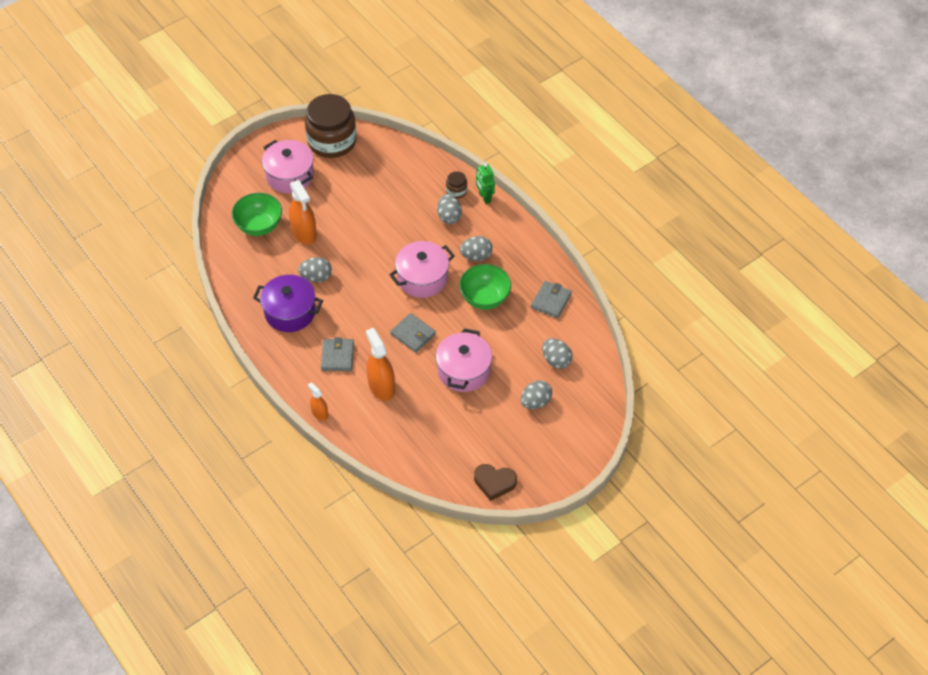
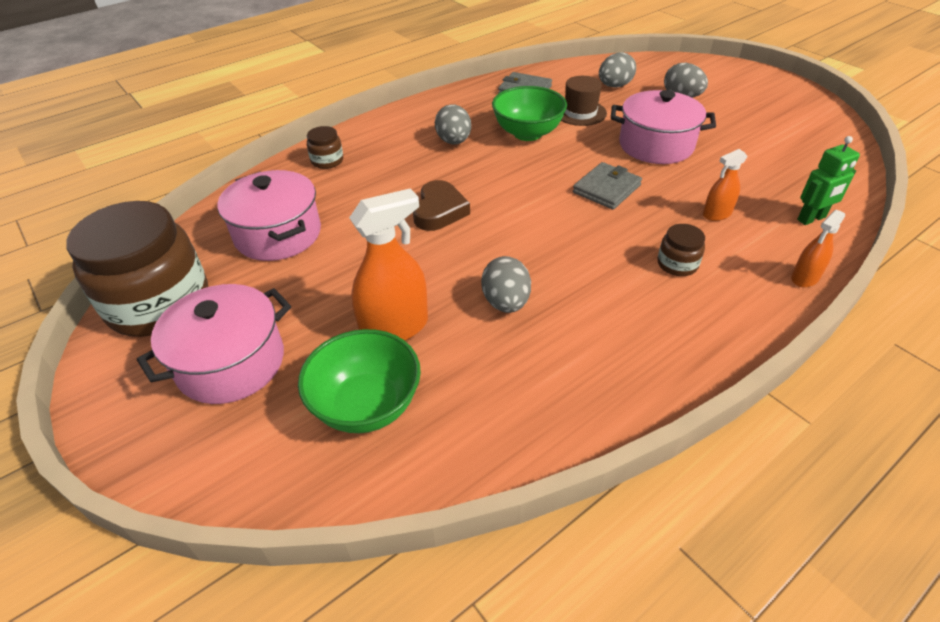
camera: 90 degrees left, 10 degrees down
(290, 312) = (596, 334): purple pot -> none
(337, 356) = (677, 264): grey wallet -> brown jar
(381, 387) = (717, 214): orange spray bottle -> orange spray bottle, size x0.56
(422, 278) = (497, 184): pink pot -> pink pot (278, 234)
(449, 216) = (377, 165): grey egg -> none
(484, 197) = (346, 138): green robot -> green robot (811, 219)
(494, 482) = (816, 120): brown heart -> brown heart (439, 211)
(513, 332) = (580, 113): none -> brown hat

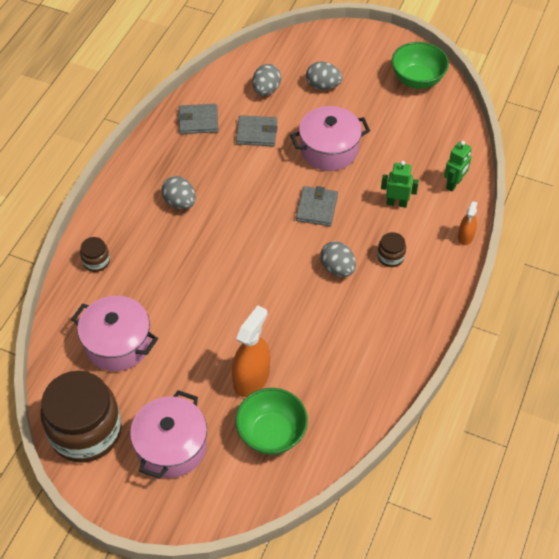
camera: 30 degrees left, 10 degrees up
(439, 211) = (215, 275): brown heart -> none
(506, 302) = (305, 331): grey egg -> grey egg (337, 268)
(527, 133) = (230, 172): green bowl -> green bowl (417, 80)
(580, 113) = (256, 133): brown hat -> grey wallet
(717, 214) = (396, 203): orange spray bottle -> green robot

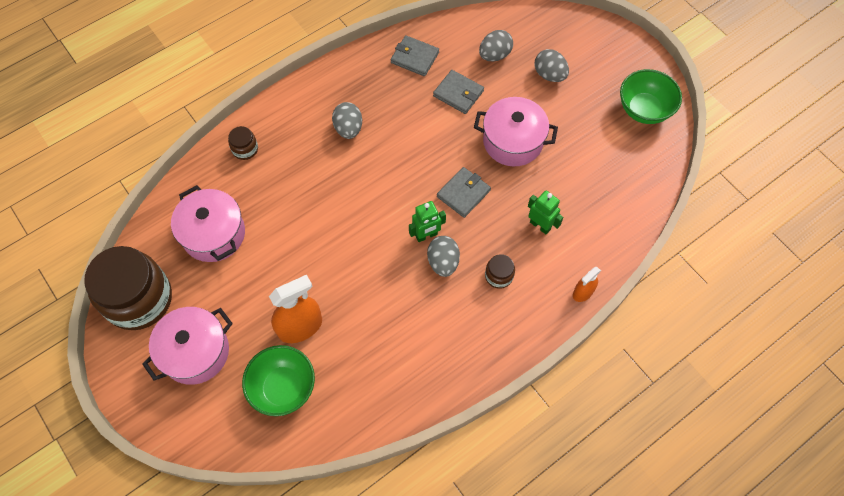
camera: 30 degrees right, 10 degrees up
(454, 184) = (608, 233): green robot -> green robot (426, 235)

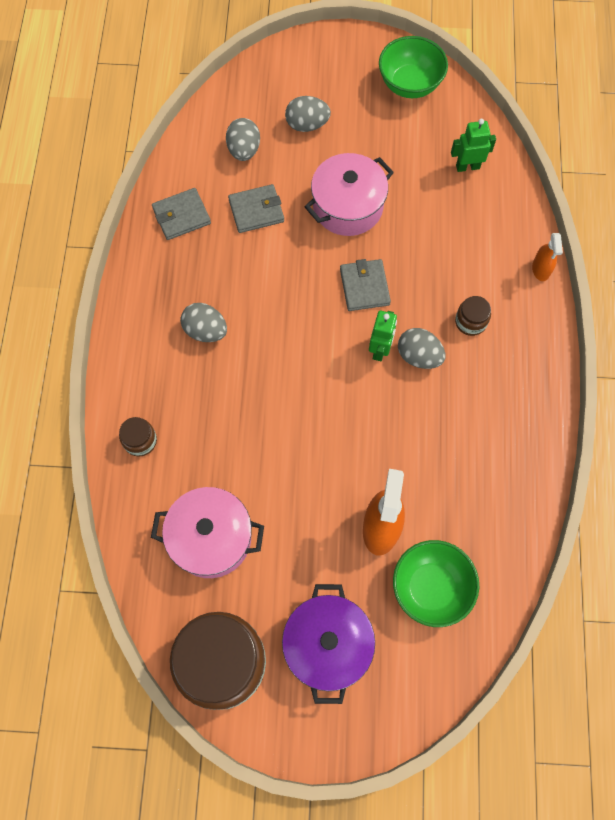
camera: 50 degrees left, 5 degrees up
(195, 352) = (327, 645): pink pot -> purple pot
(540, 225) = (450, 251): green robot -> green robot (467, 166)

